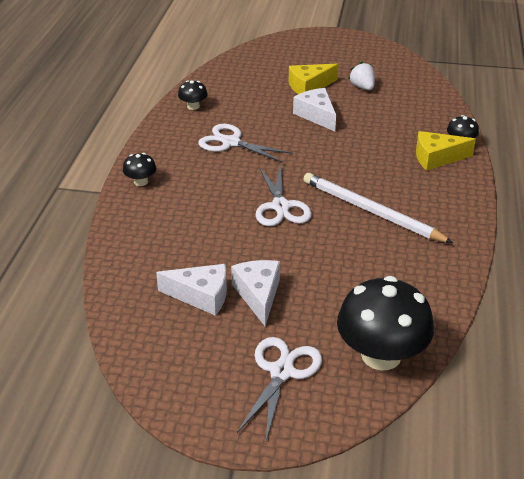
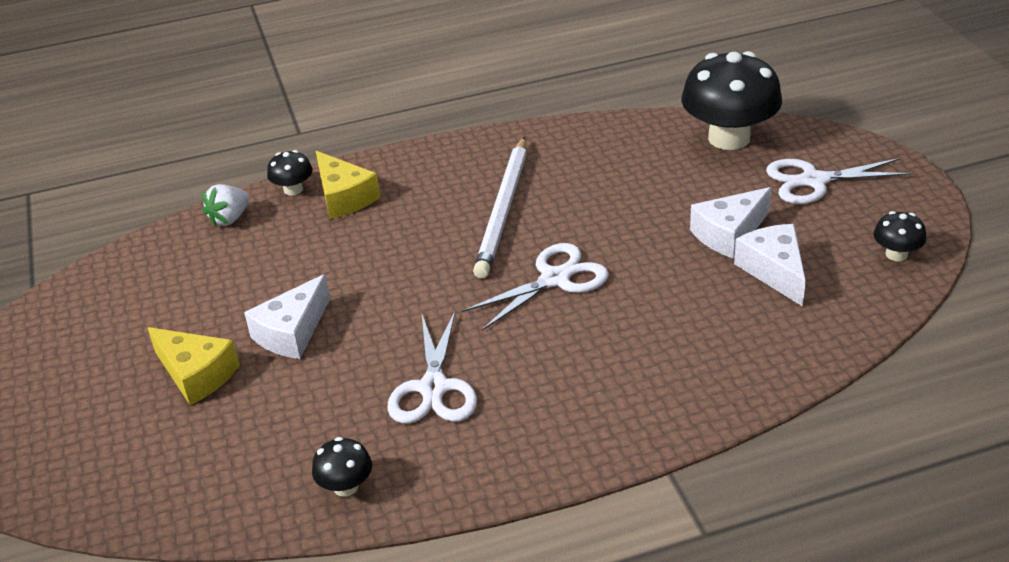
camera: 115 degrees left, 0 degrees up
(141, 182) = (613, 434): black mushroom -> black mushroom (896, 254)
(362, 87) = (170, 317): white strawberry -> white strawberry (230, 218)

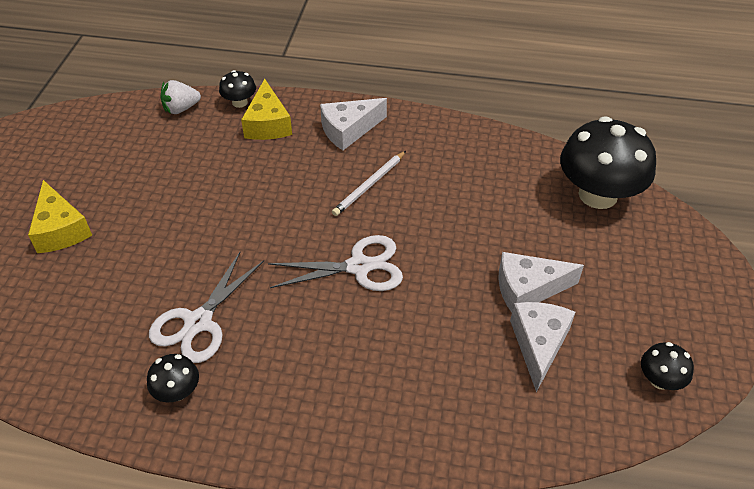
camera: 25 degrees right, 10 degrees up
(292, 332) = (145, 224): white cheese -> white cheese (348, 130)
(346, 486) = (75, 378): black mushroom -> black mushroom (177, 391)
(503, 210) = (369, 185): white pencil -> white pencil, size x0.57
(813, 181) = (640, 269): white scissors -> none

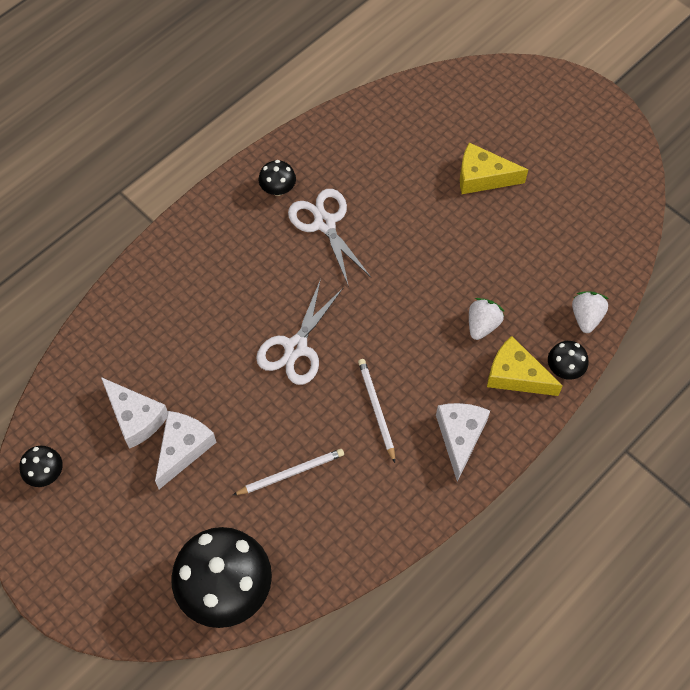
camera: 125 degrees right, 15 degrees up
(234, 160) = (482, 325): none -> white strawberry
(474, 207) = (291, 473): none -> white pencil

